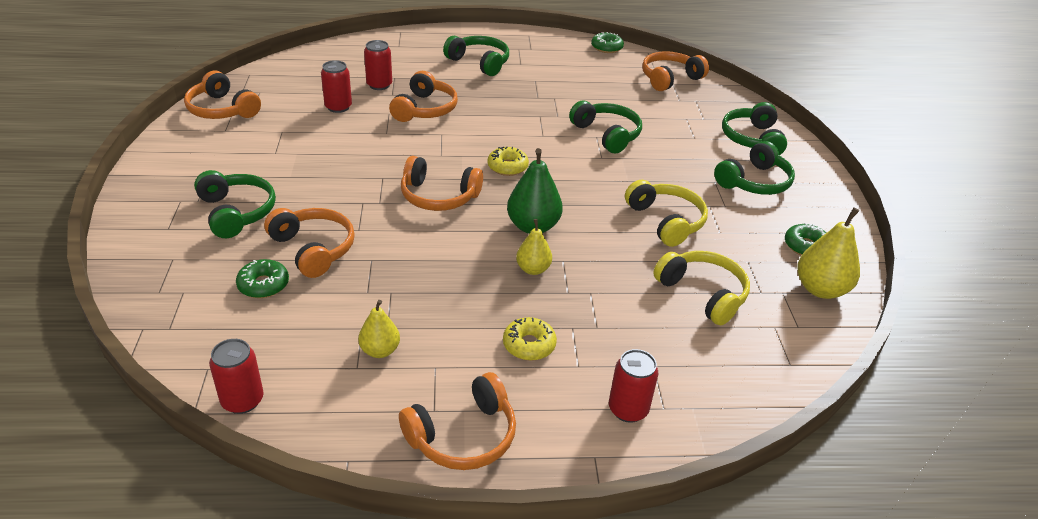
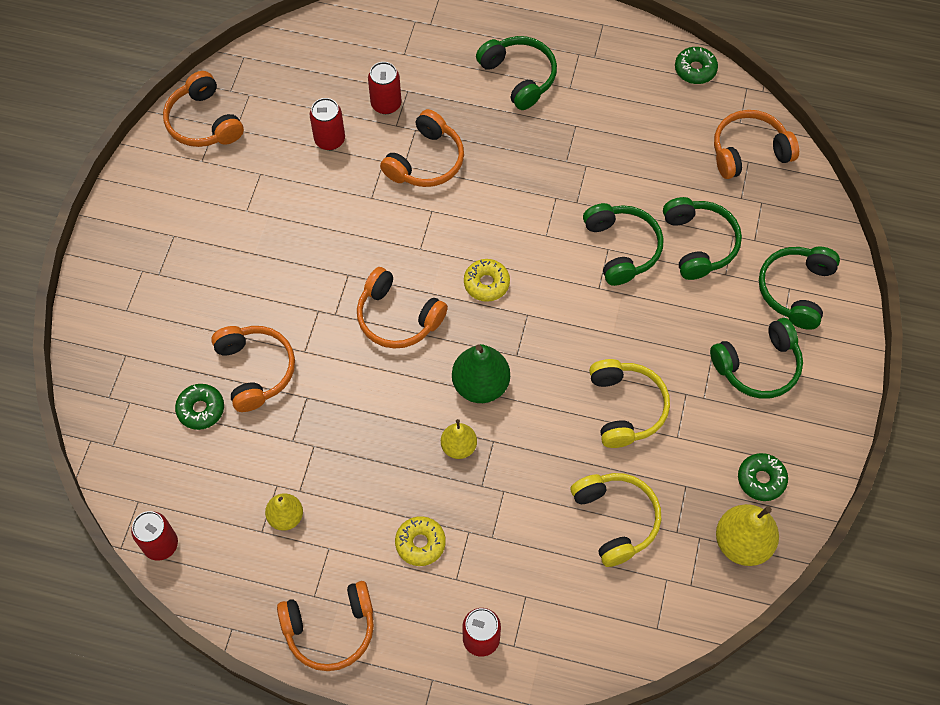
camera: 20 degrees right, 25 degrees up
(237, 212) = (193, 300): green headphones -> green headphones (699, 243)

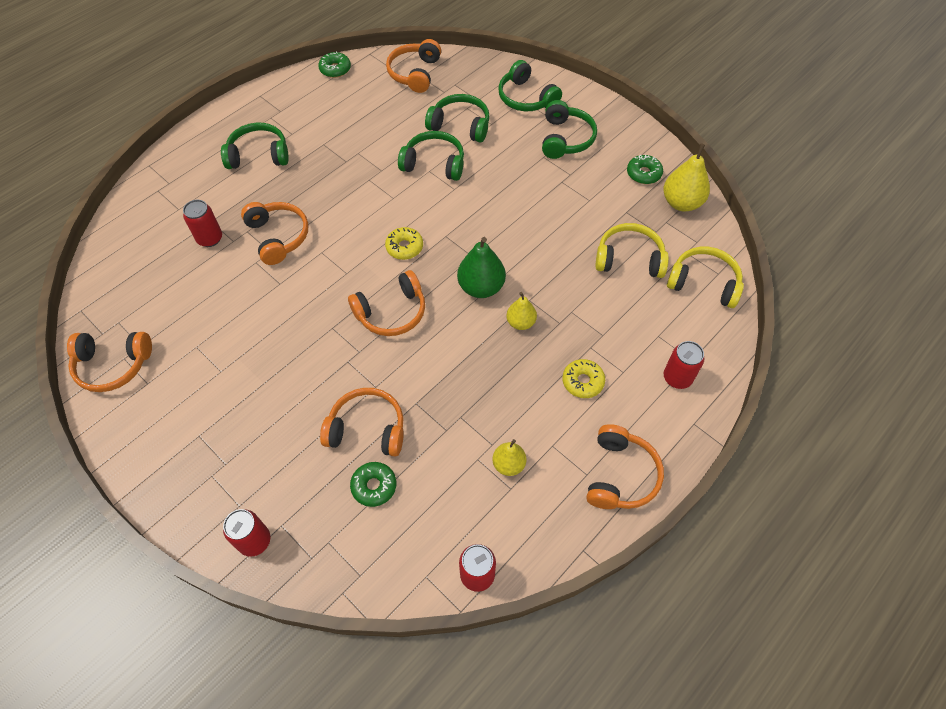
camera: 60 degrees left, 5 degrees down
(330, 140) = (208, 287): red can -> red can (254, 541)
(626, 408) = (551, 216): yellow headphones -> yellow headphones (704, 283)

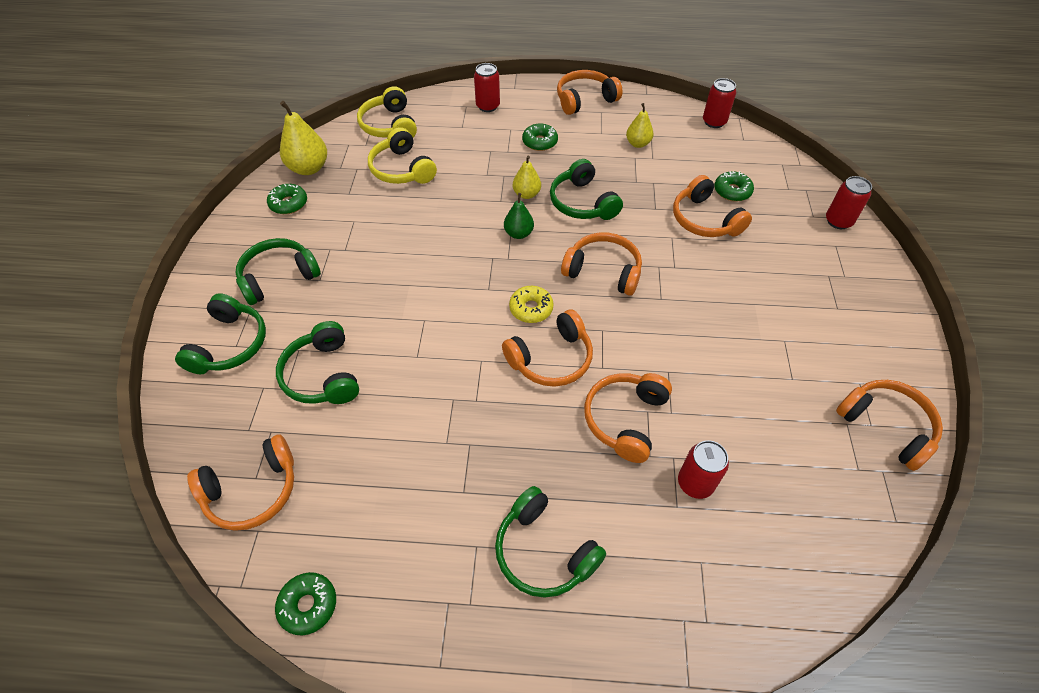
camera: 130 degrees left, 5 degrees down
(355, 231) = (551, 359): none -> orange headphones
(434, 163) = (402, 359): green headphones -> green headphones (582, 203)
(481, 287) = (518, 233): green pear -> green pear, size x0.61
(582, 381) = (540, 142): yellow donut -> green donut

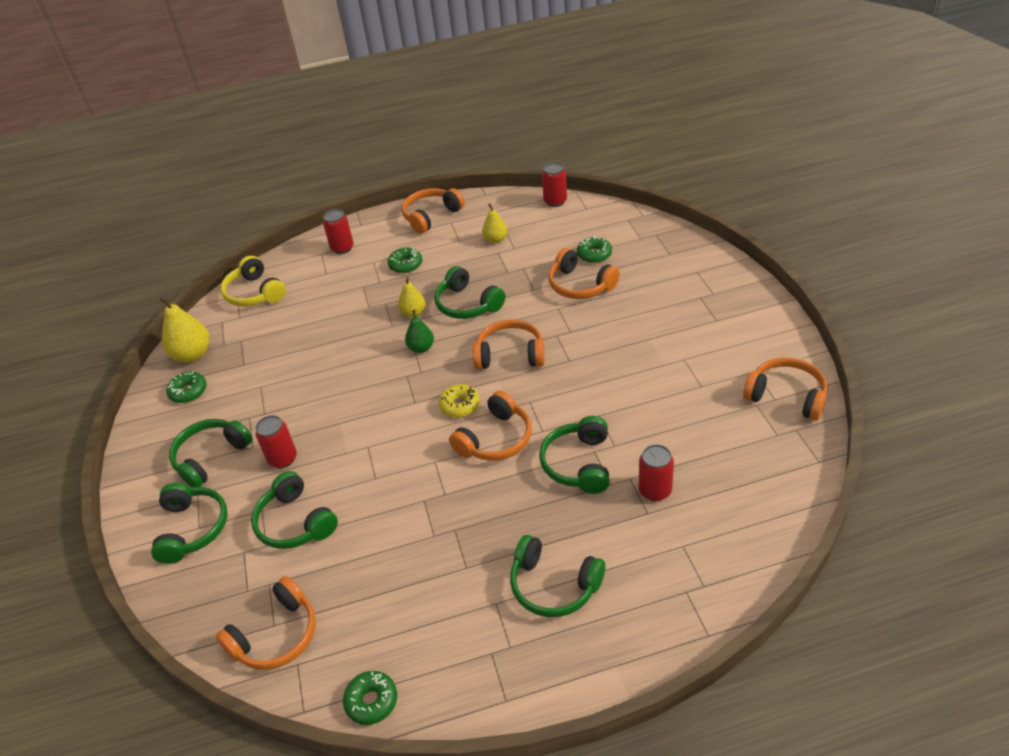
camera: 15 degrees left, 10 degrees down
(402, 169) = (285, 328): yellow headphones -> none
(625, 419) = (578, 464): orange headphones -> green headphones
(838, 221) = (691, 251): red can -> red can (283, 459)

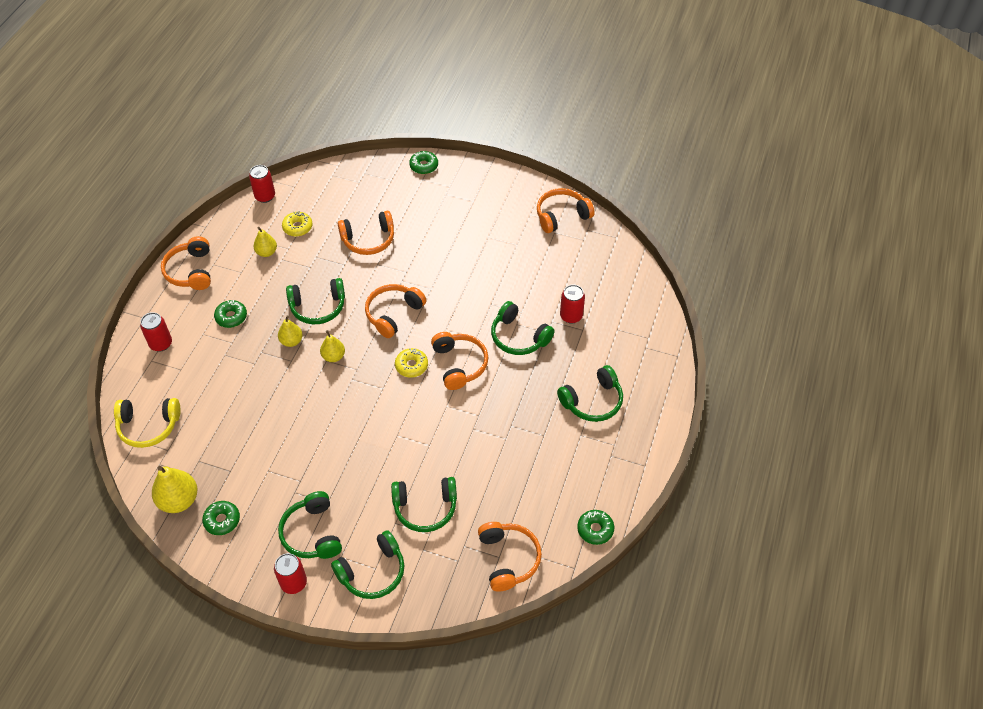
camera: 60 degrees left, 10 degrees up
(192, 528) = (373, 572): green headphones -> green headphones turned 120 degrees clockwise
(283, 459) = (359, 489): red can -> red can (293, 583)
(421, 348) = (333, 356): green pear -> yellow pear
(543, 238) = (297, 227): none -> yellow donut
(594, 254) = (347, 214): green donut -> green donut (424, 166)

